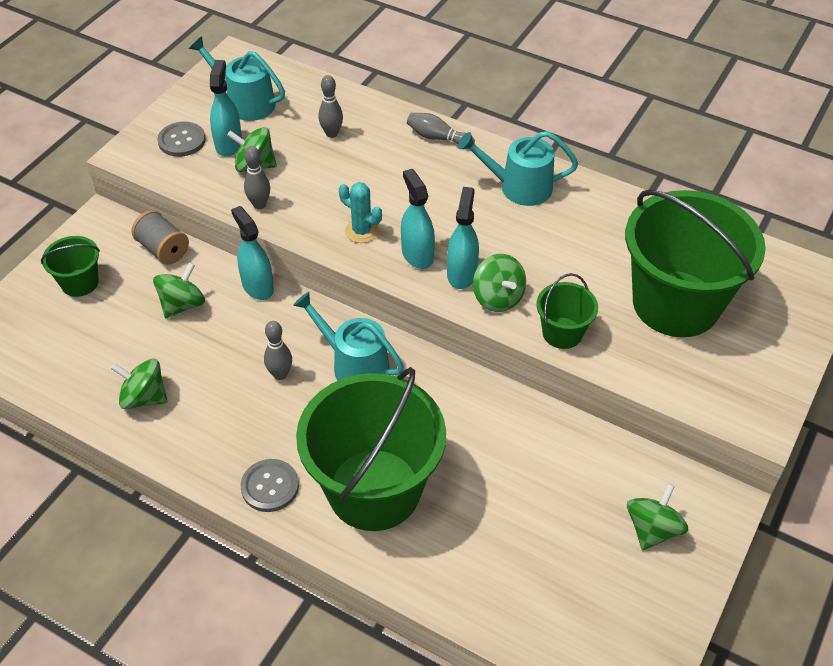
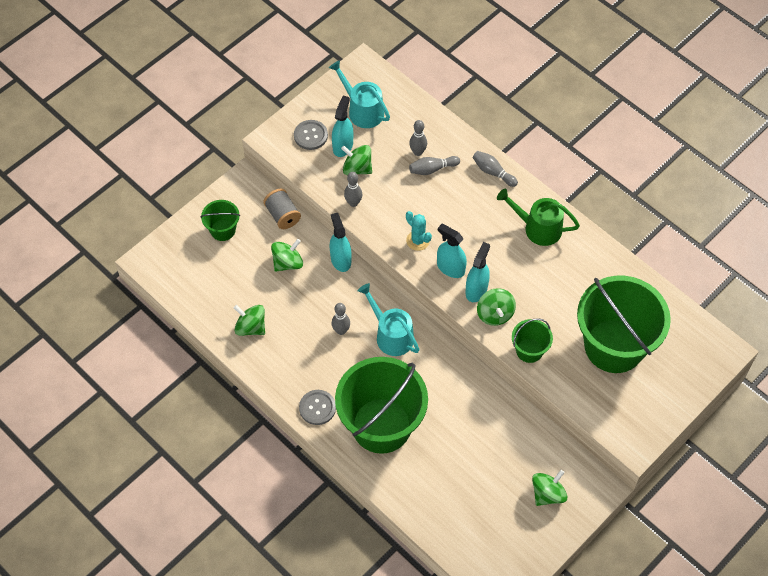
camera: 15 degrees right, 10 degrees up
(357, 148) = (432, 169): none -> grey bowling pin
(417, 254) = (450, 268): turquoise spray bottle -> turquoise spray bottle turned 45 degrees counterclockwise
(519, 187) = (538, 228): turquoise watering can -> green watering can

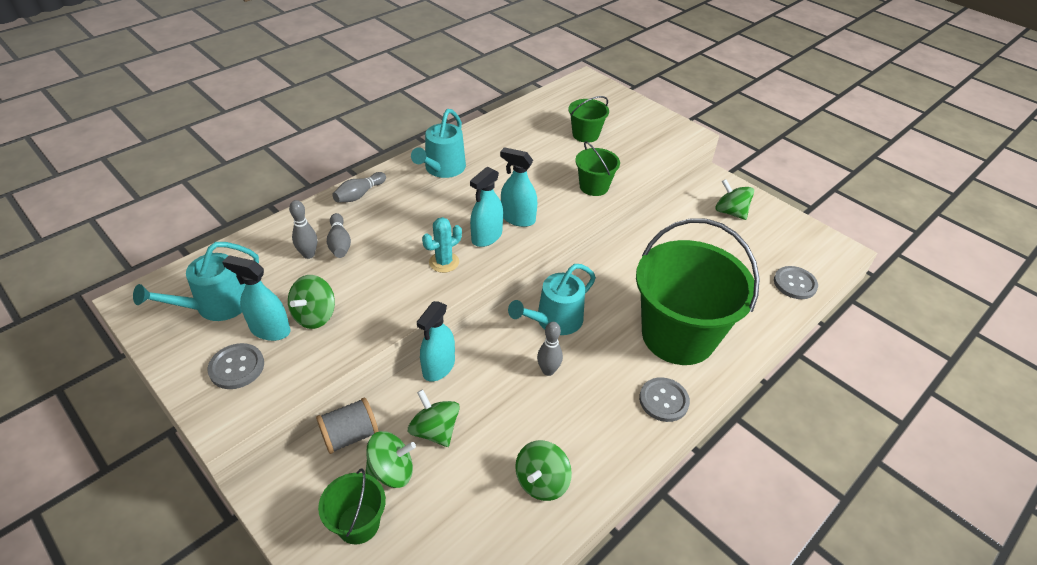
camera: 90 degrees left, 15 degrees down
(340, 260) = (438, 367): turquoise spray bottle -> turquoise spray bottle turned 45 degrees counterclockwise
(353, 203) = (372, 322): grey bowling pin -> none
(451, 533) = (795, 284): none -> grey button
(495, 314) = (550, 207): green spinning top -> green spinning top (392, 471)
(538, 228) = (442, 168): green watering can -> turquoise watering can
(614, 346) = (585, 134): green bucket -> green bucket, size x0.45

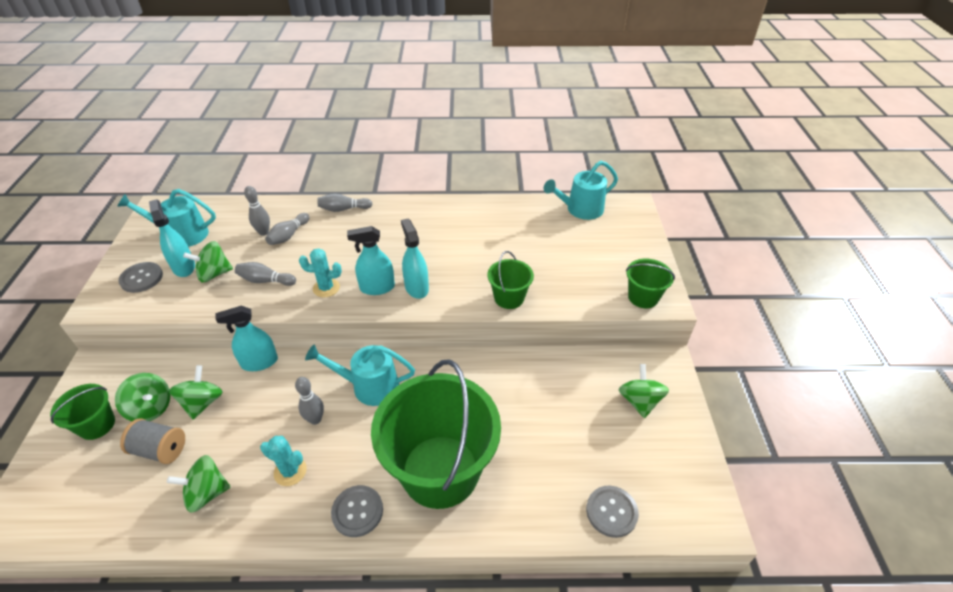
camera: 45 degrees right, 0 degrees up
(350, 435) = (163, 367): grey spool -> grey spool (160, 450)
(378, 290) = (265, 281): none -> grey bowling pin
(442, 168) = (419, 220): turquoise watering can -> turquoise watering can (580, 209)
(582, 416) = (290, 471): none -> turquoise cactus
(585, 134) = (564, 251): green bucket -> green bucket (643, 297)

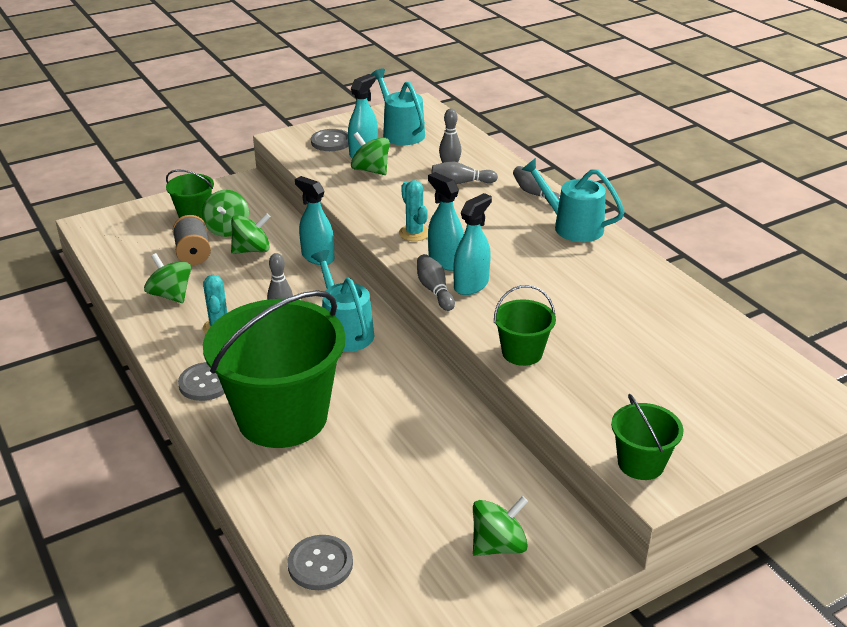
camera: 60 degrees right, 10 degrees down
(265, 281) = (389, 198): grey bowling pin -> grey bowling pin (434, 290)
(580, 209) = (754, 358): turquoise watering can -> turquoise watering can (572, 227)

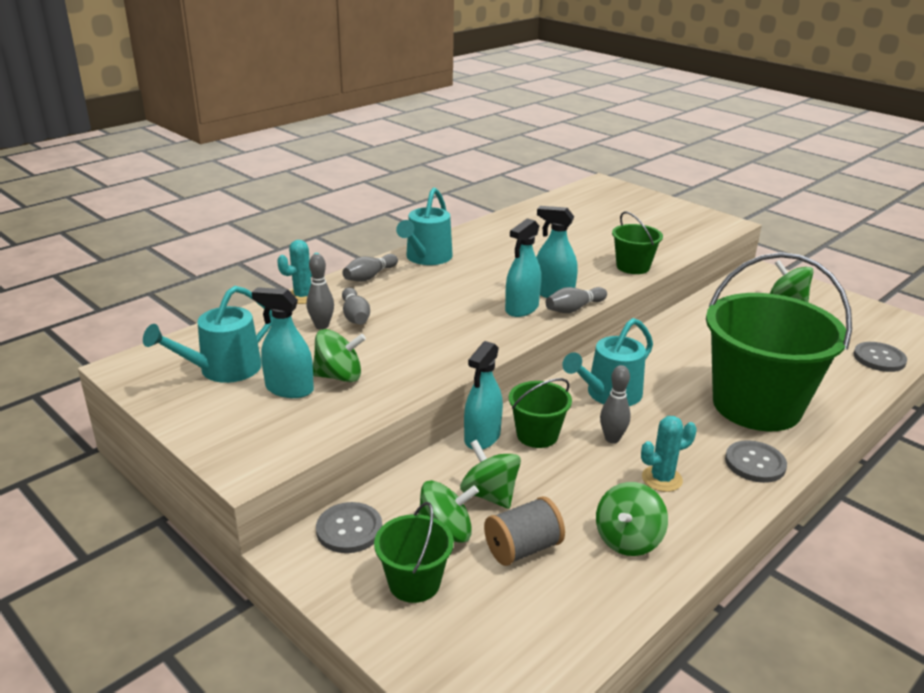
camera: 105 degrees left, 5 degrees down
(331, 141) = (256, 421): grey button -> grey button (349, 529)
(370, 170) = (339, 376): green spinning top -> green spinning top turned 120 degrees counterclockwise
(414, 233) = (478, 330): turquoise cactus -> turquoise cactus (303, 296)
(641, 463) = (712, 227): green bucket -> green bucket (537, 435)

